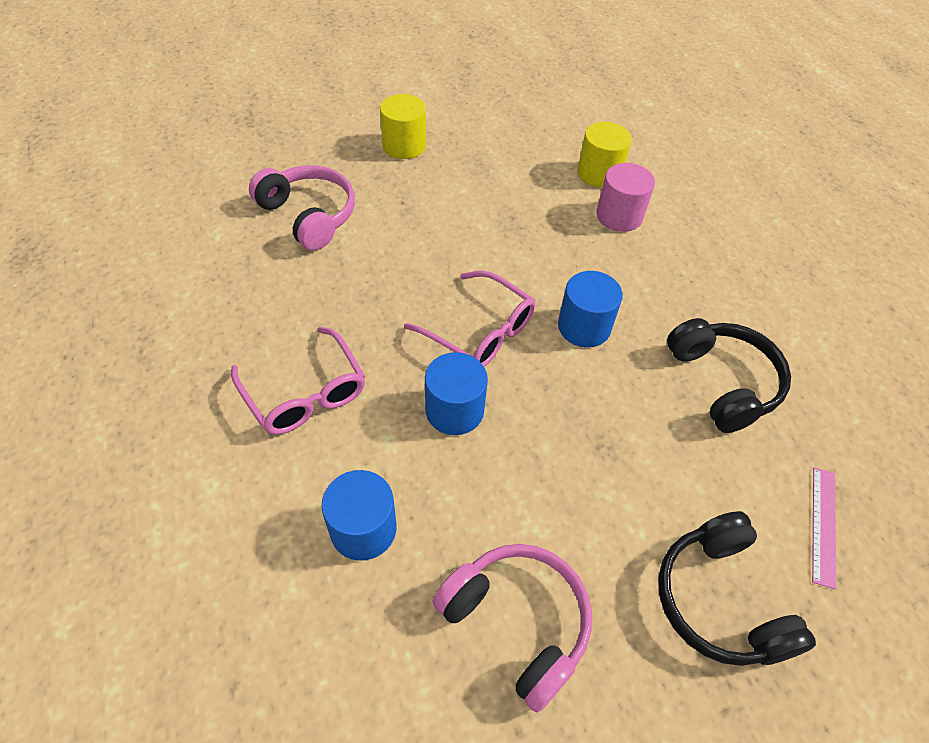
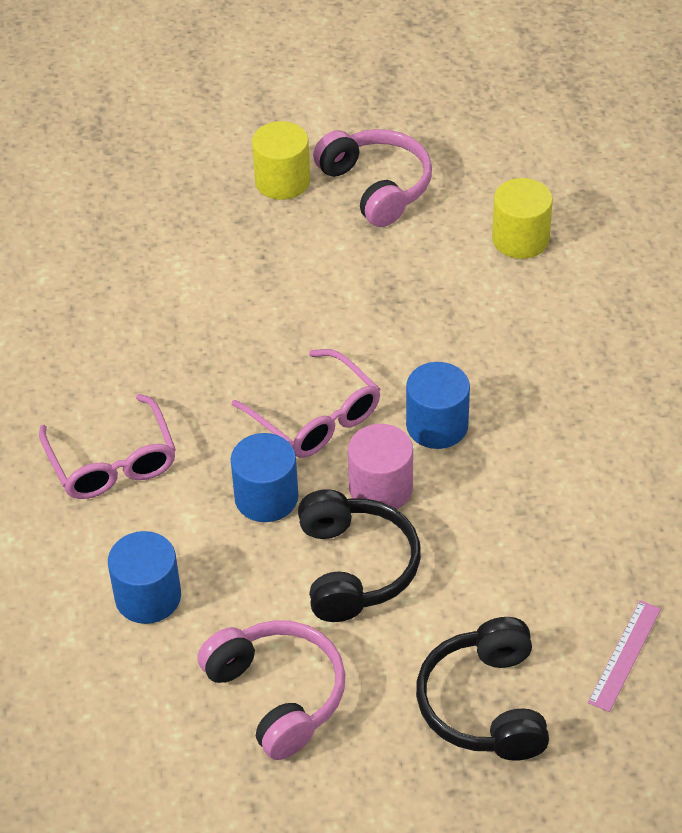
camera: 15 degrees right, 5 degrees down
(309, 215) = (149, 263): pink headphones -> pink headphones (376, 187)
(619, 216) = (526, 297): pink cylinder -> pink cylinder (380, 488)
(723, 382) = (576, 503): black headphones -> black headphones (354, 567)

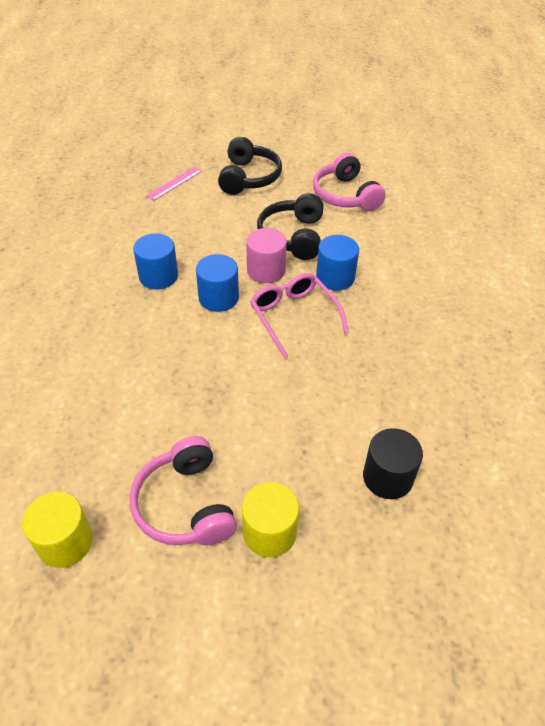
camera: 170 degrees left, 0 degrees up
(112, 461) = (430, 314): pink glasses -> none
(148, 597) = (408, 242): blue cylinder -> blue cylinder (158, 276)
(164, 248) = (387, 477): none -> black cylinder
(520, 239) = (91, 422): yellow cylinder -> yellow cylinder (65, 542)

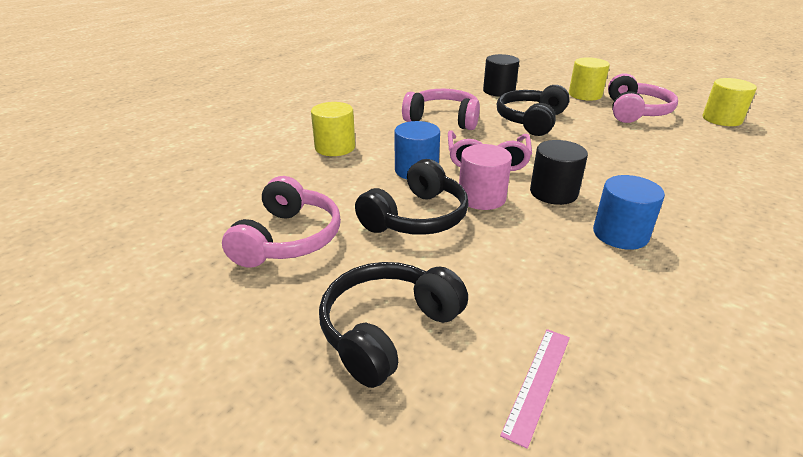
camera: 145 degrees left, 15 degrees down
(174, 183) = (538, 382): pink ruler -> pink ruler turned 45 degrees counterclockwise
(218, 298) = (553, 192): blue cylinder -> black cylinder
(297, 409) = (531, 121): none -> black headphones
(386, 364) = (443, 119): none -> pink headphones
(424, 275) = (335, 147): none -> yellow cylinder

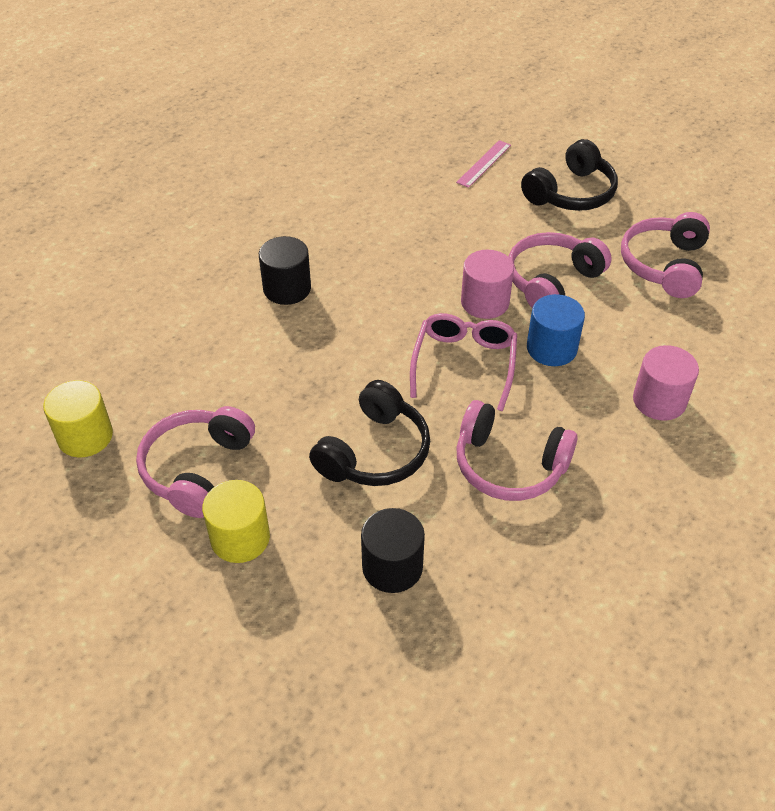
camera: 175 degrees left, 15 degrees up
(335, 147) = (659, 400): yellow cylinder -> pink cylinder
(416, 217) = (552, 281): black headphones -> pink headphones
(553, 192) = (409, 304): black cylinder -> black cylinder (287, 288)
(620, 234) = (373, 253): blue cylinder -> none

